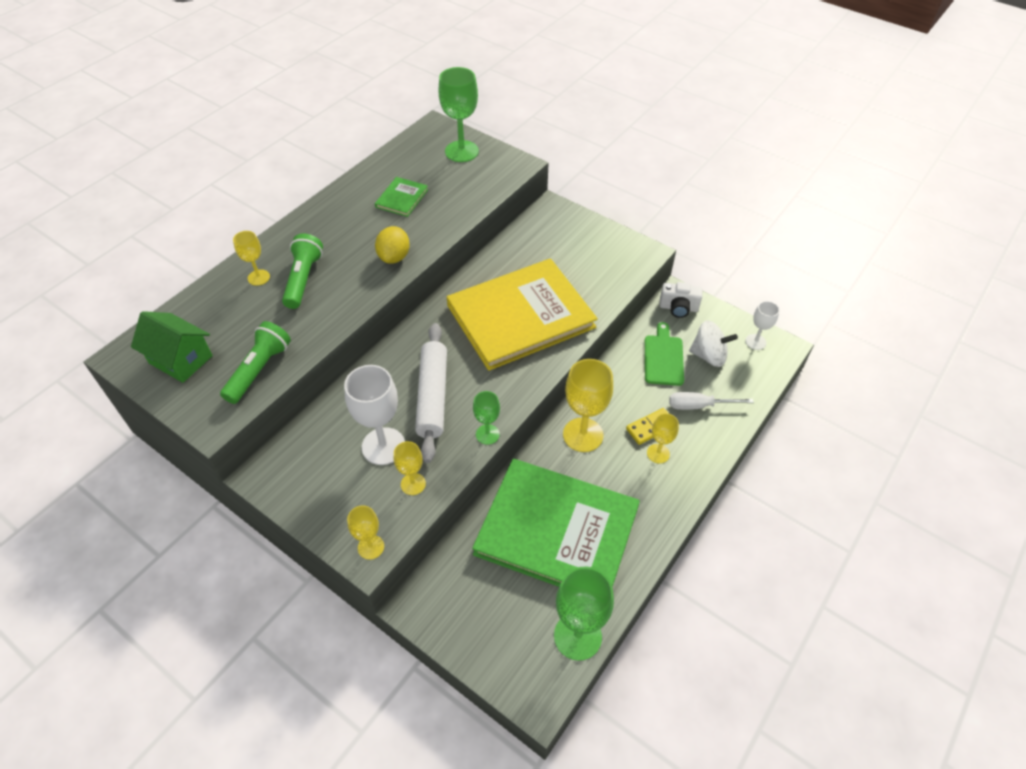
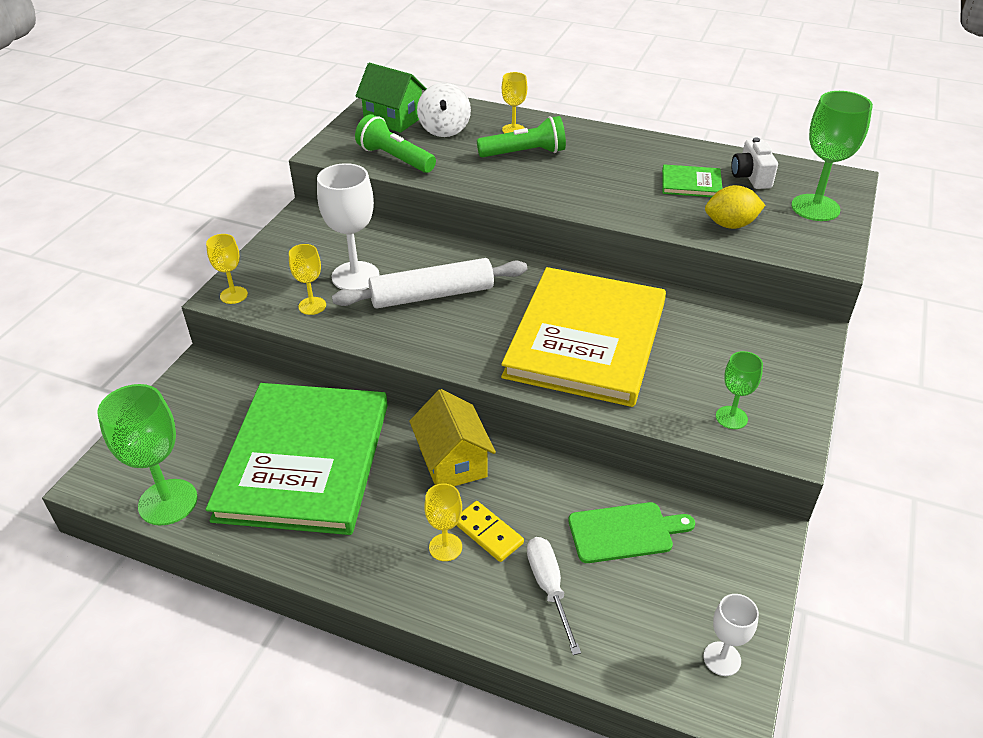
camera: 75 degrees right, 10 degrees down
(181, 359) = (393, 119): green house -> green house turned 75 degrees counterclockwise
(259, 370) = (395, 158): green flashlight -> green flashlight turned 150 degrees counterclockwise
(394, 257) = (590, 198): yellow lemon -> yellow lemon (730, 225)
(487, 434) = (391, 346): green goblet -> green goblet (731, 417)
(520, 316) = (586, 339): yellow book -> yellow book turned 60 degrees clockwise
(583, 435) = (452, 462): yellow goblet -> yellow house
(678, 308) = (739, 539): white camera -> white camera (751, 177)
(708, 356) = (657, 591): white spinning top -> white spinning top (444, 129)

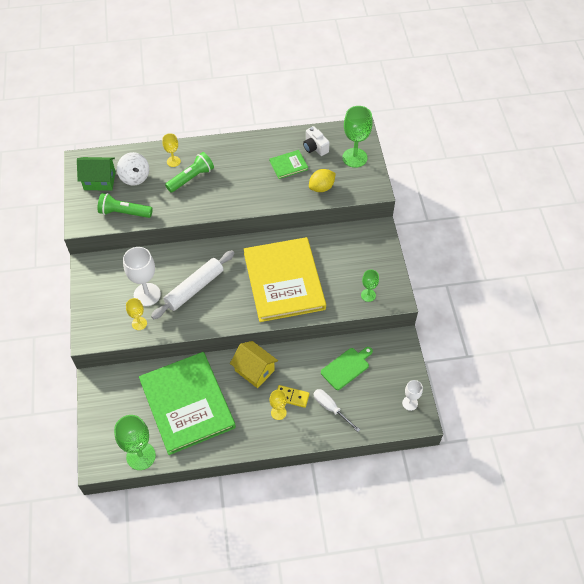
camera: 30 degrees left, 15 degrees up
(233, 295) = (93, 336): yellow goblet -> none

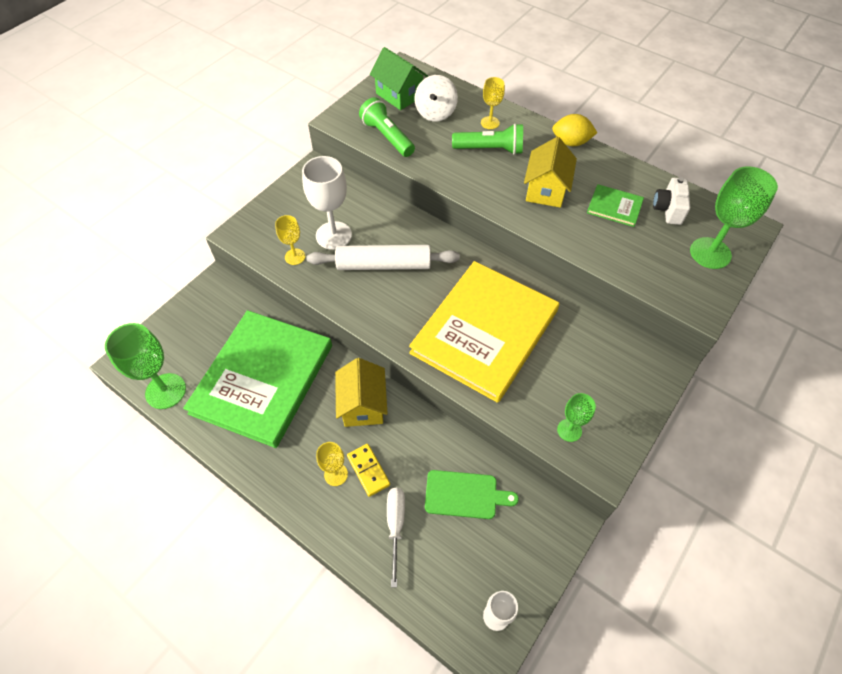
camera: 45 degrees right, 0 degrees up
(245, 181) = (546, 190): none -> yellow house
(321, 187) = (630, 257): yellow lemon -> yellow lemon (571, 142)

